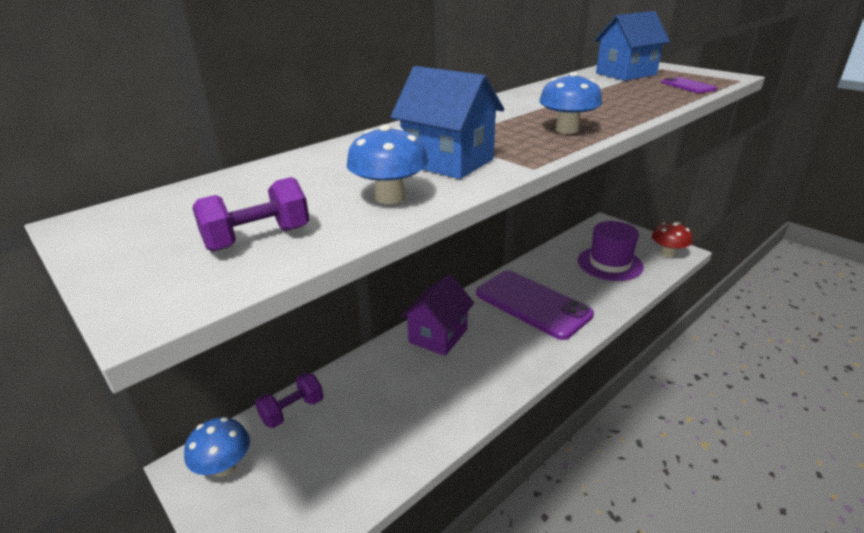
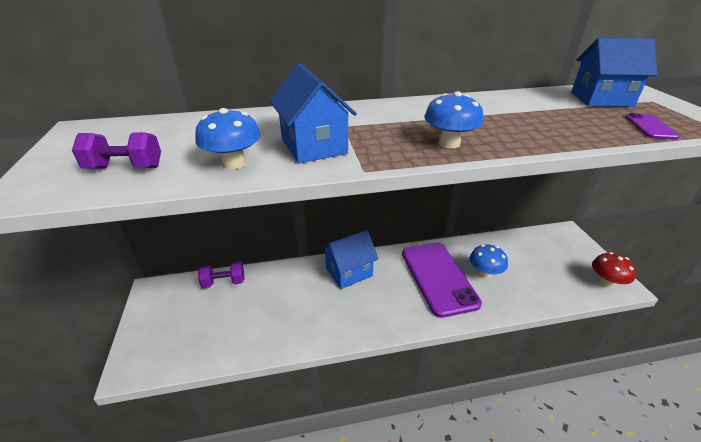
camera: 30 degrees right, 5 degrees up
(224, 466) = (166, 298): blue mushroom -> blue mushroom (484, 273)
(438, 336) = (349, 272): purple house -> blue house
(610, 263) = (537, 270): purple hat -> none

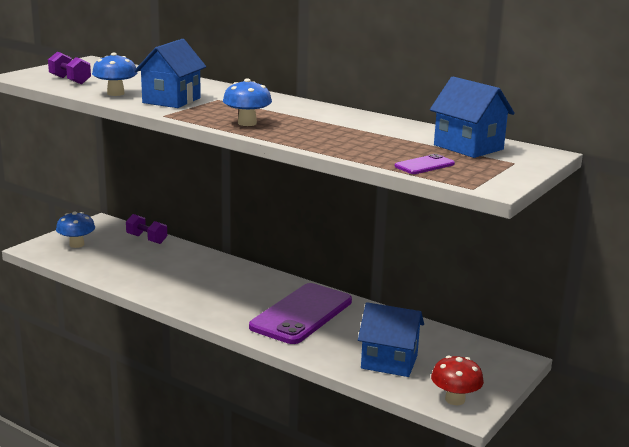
camera: 45 degrees right, 15 degrees down
(349, 272) = (239, 276): blue house -> blue house (389, 362)
(484, 273) = (348, 333): blue mushroom -> blue mushroom (76, 244)

